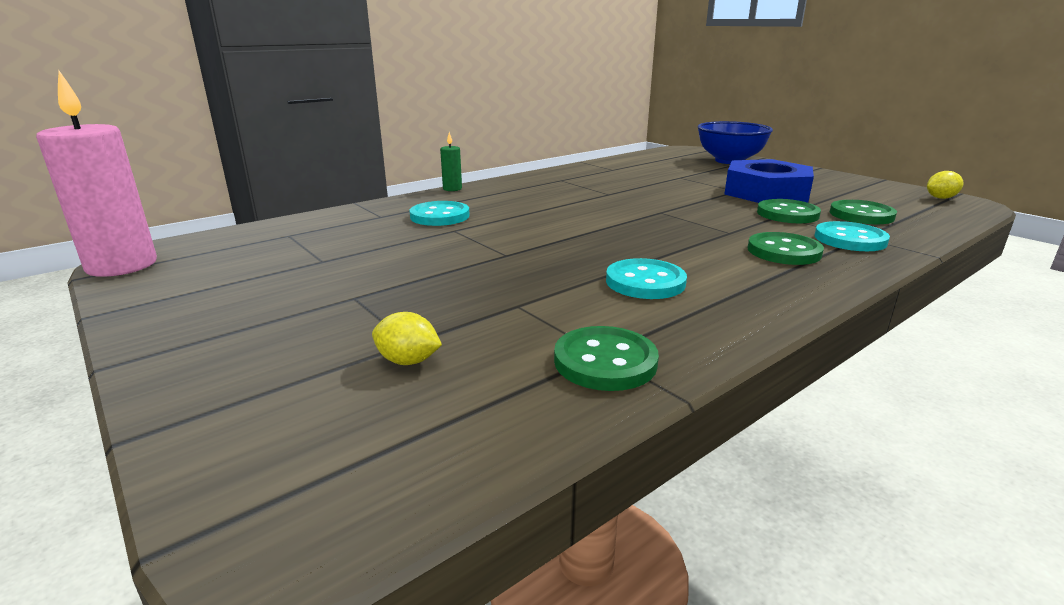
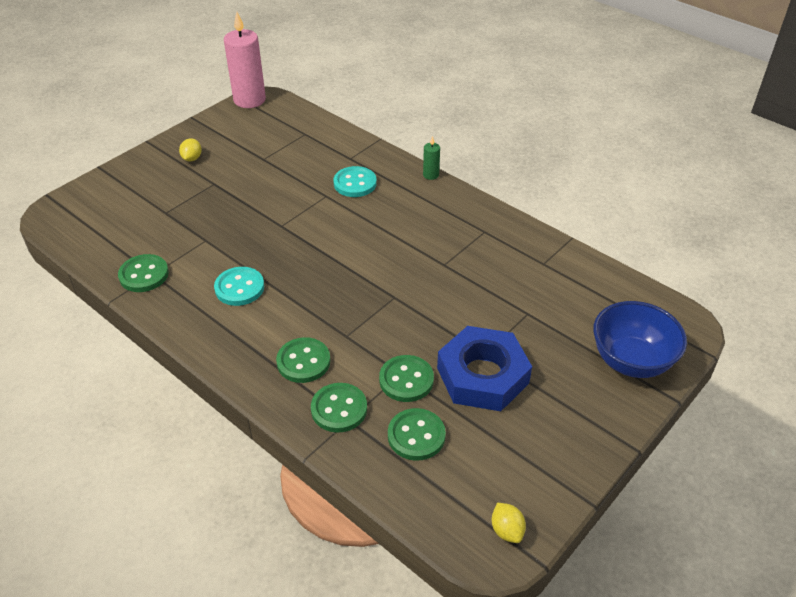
camera: 80 degrees right, 20 degrees up
(408, 361) = (147, 216): yellow lemon -> yellow lemon (192, 158)
(850, 239) = (339, 409): turquoise button -> green button

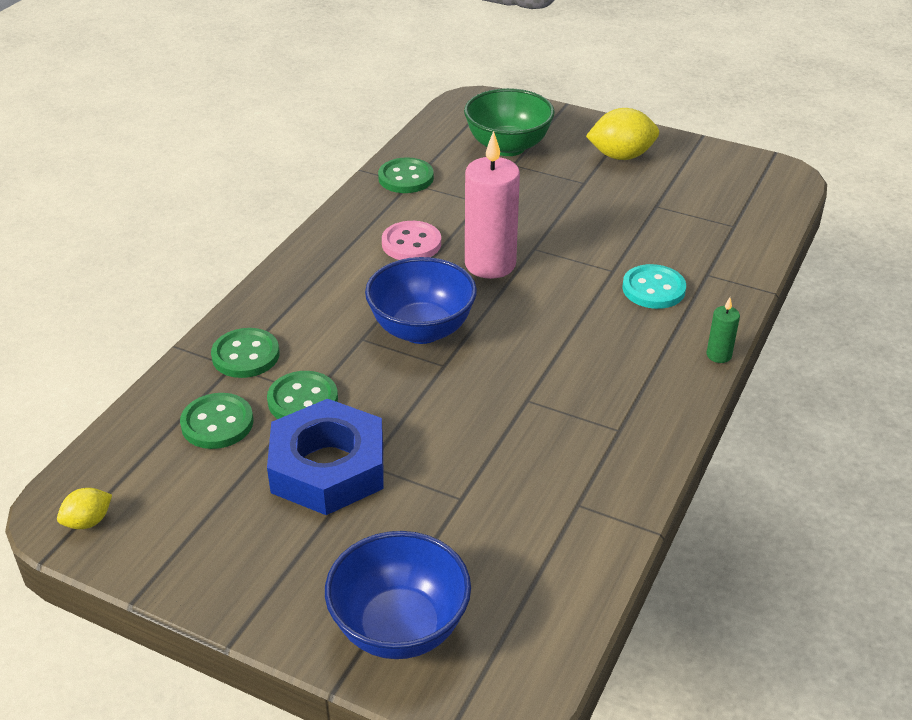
camera: 75 degrees right, 5 degrees down
(138, 210) = (508, 147): none -> green bowl
(192, 158) = (621, 156): yellow lemon -> yellow lemon, size x1.84
(239, 288) = (411, 243): turquoise button -> pink button
(249, 100) = (774, 166): pink candle -> pink candle (490, 264)
(303, 362) = (310, 314): green button -> none
(350, 301) = (421, 330): none -> blue bowl

